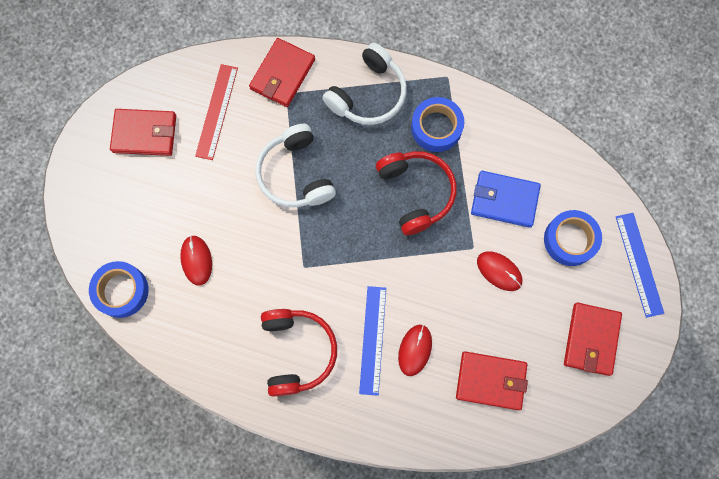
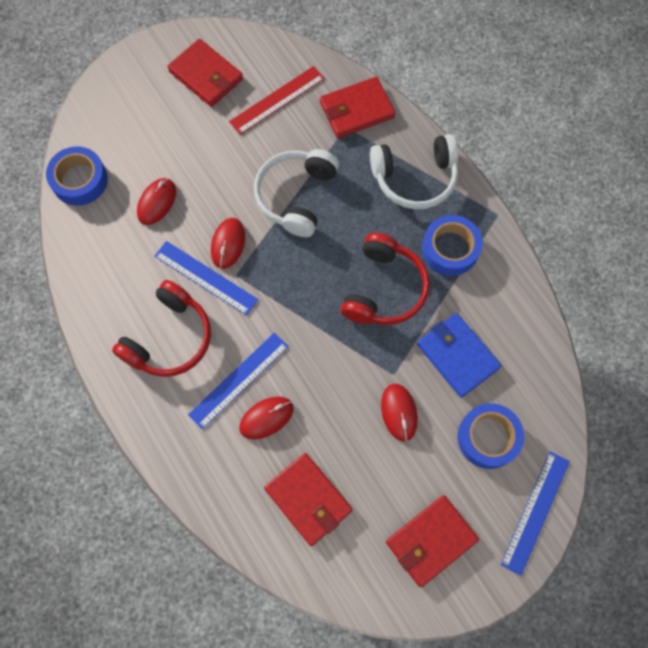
camera: 40 degrees right, 5 degrees down
(277, 249) = (228, 244): none -> red mouse
(283, 287) = (205, 277): none -> blue ruler

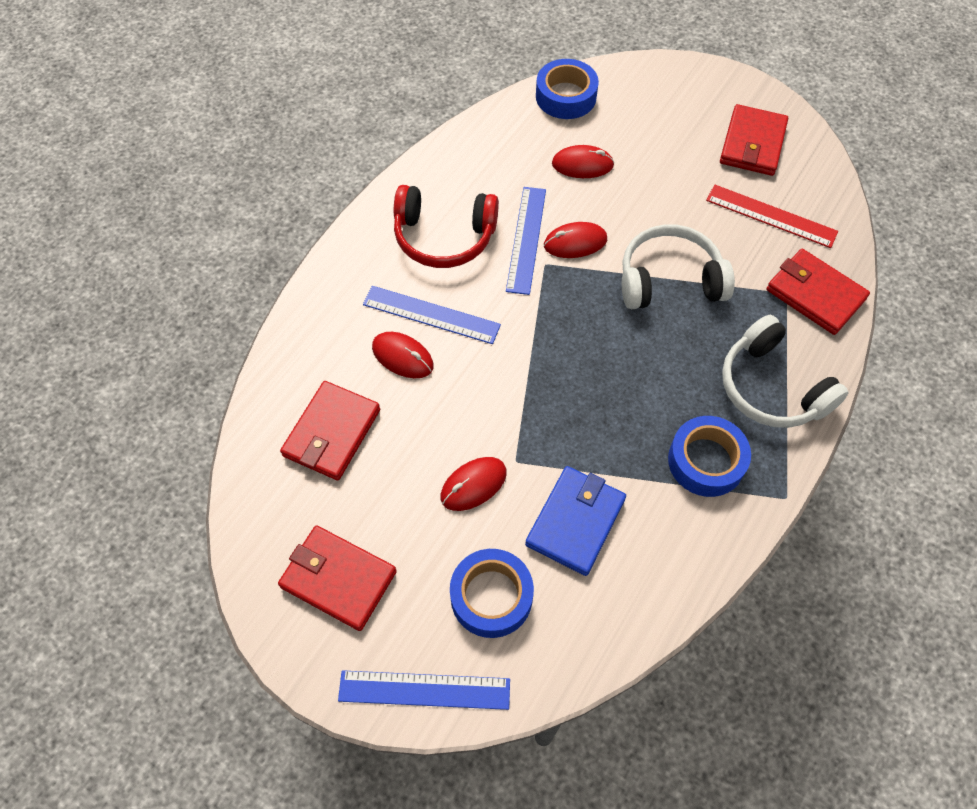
camera: 65 degrees right, 10 degrees down
(384, 289) = (613, 410): red headphones -> none

